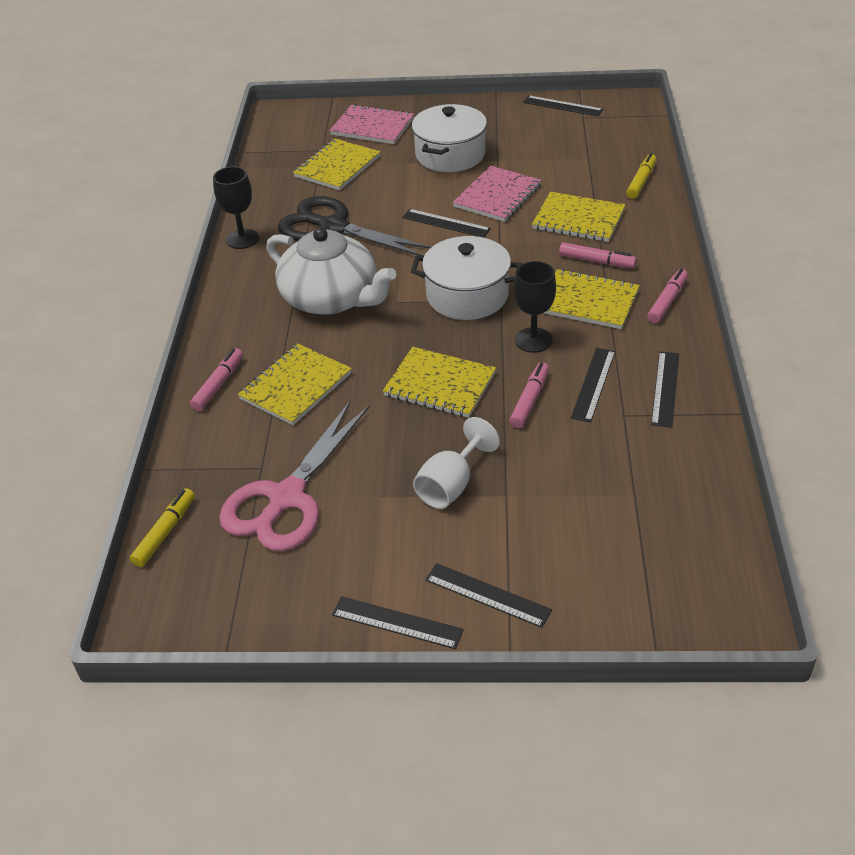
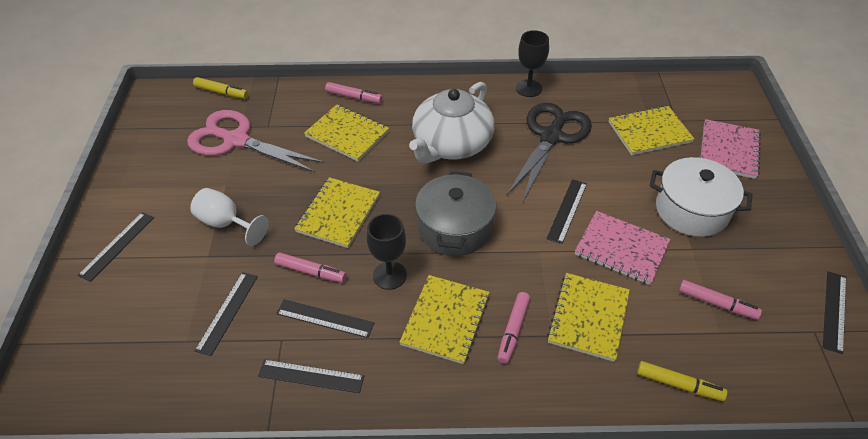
camera: 85 degrees right, 5 degrees up
(337, 166) = (649, 132): yellow notebook -> yellow notebook turned 45 degrees counterclockwise
(397, 623) = (112, 200): black ruler -> black ruler (227, 312)
(467, 296) = (455, 228): white pot -> grey pot
(667, 301) = (445, 391): pink marker -> pink marker (717, 304)

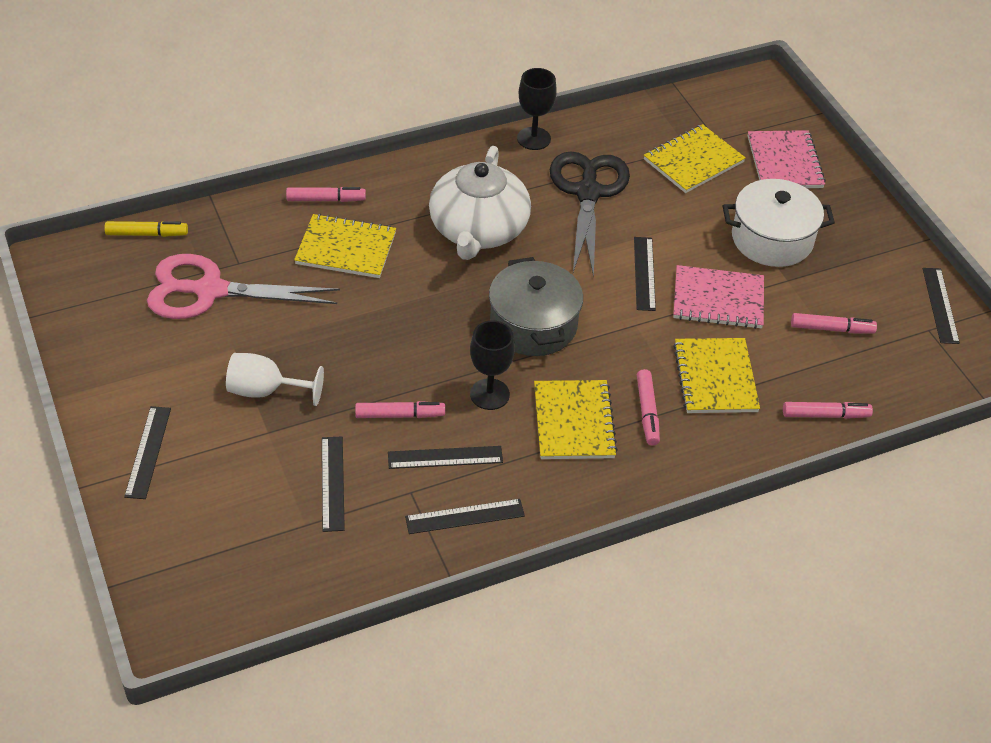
camera: 25 degrees left, 0 degrees up
(338, 213) = (392, 344): yellow notebook -> none
(679, 385) = (825, 415): yellow marker -> pink marker

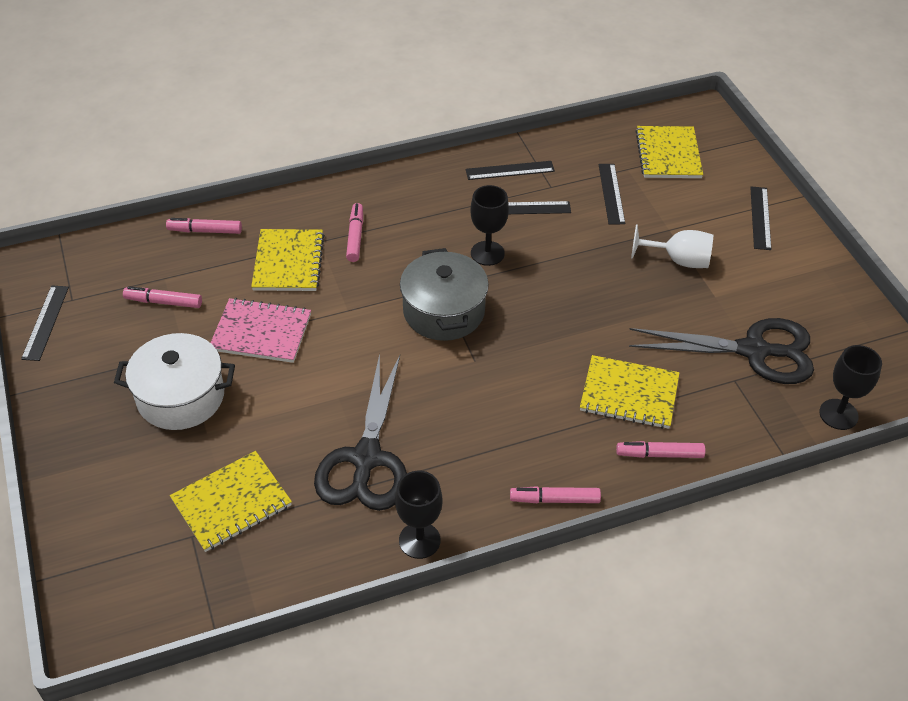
camera: 175 degrees left, 0 degrees up
(147, 234) = (838, 414): yellow marker -> black goblet
(210, 291) = (753, 351): pink scissors -> black scissors
(400, 415) = (563, 239): pink marker -> pink marker (554, 499)
(478, 230) = (492, 413): white teapot -> none
(574, 422) = (418, 231): yellow notebook -> yellow notebook (668, 154)
(644, 273) = (326, 361): black ruler -> none
(785, 162) = (121, 499): pink notebook -> none

